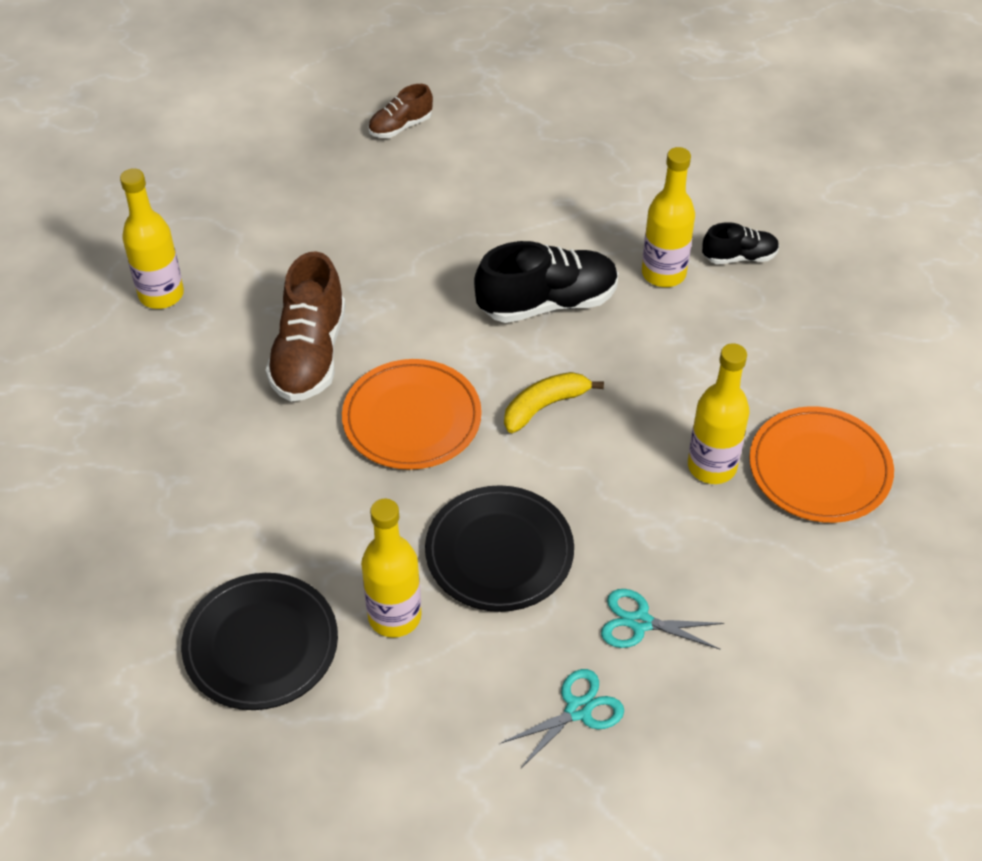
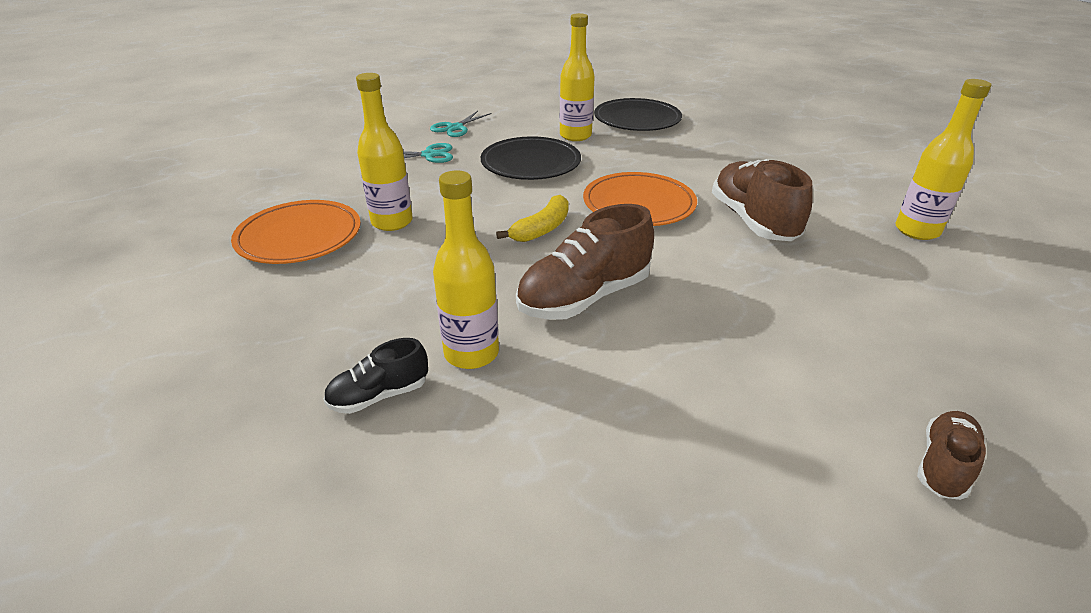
camera: 160 degrees right, 15 degrees down
(547, 303) = (584, 297): black shoe -> brown shoe

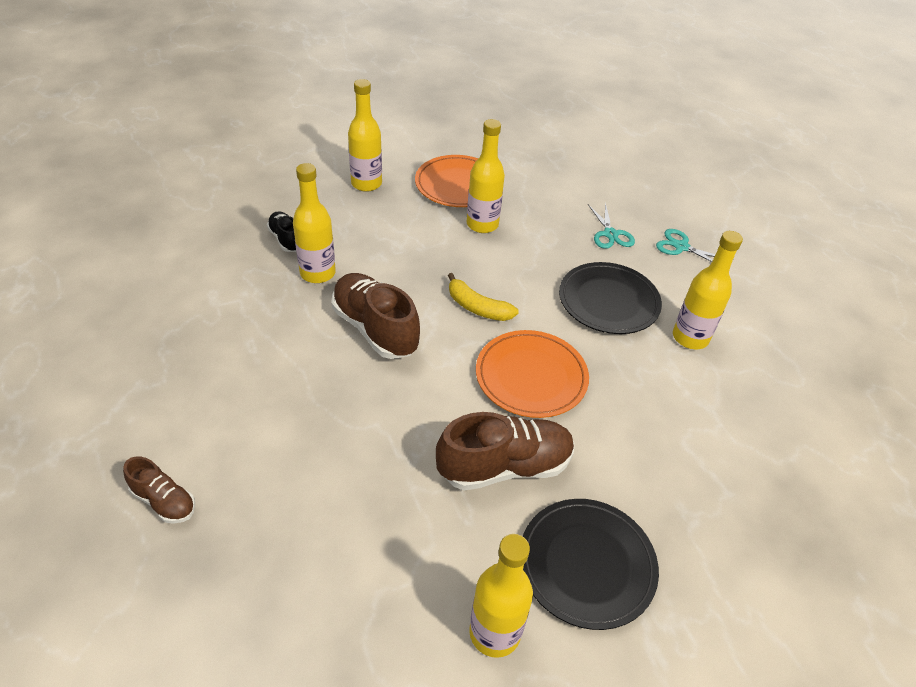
camera: 85 degrees right, 10 degrees up
(255, 315) = (366, 184): none -> yellow bottle
(637, 119) = (764, 399): black plate -> black plate (587, 564)

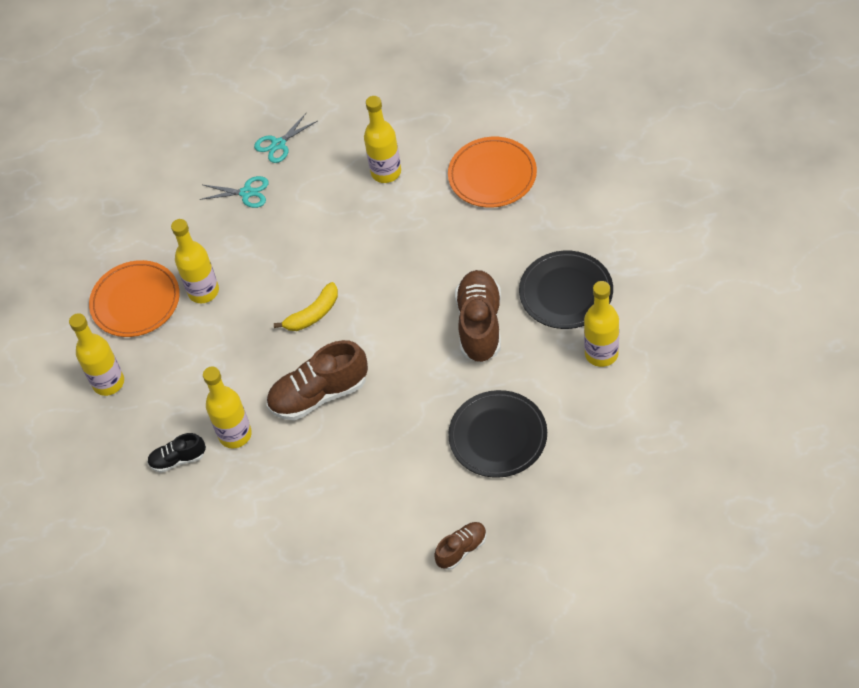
camera: 65 degrees left, 10 degrees up
(531, 377) = (399, 291): orange plate -> orange plate (492, 175)
(608, 301) = (331, 217): black plate -> black plate (498, 436)

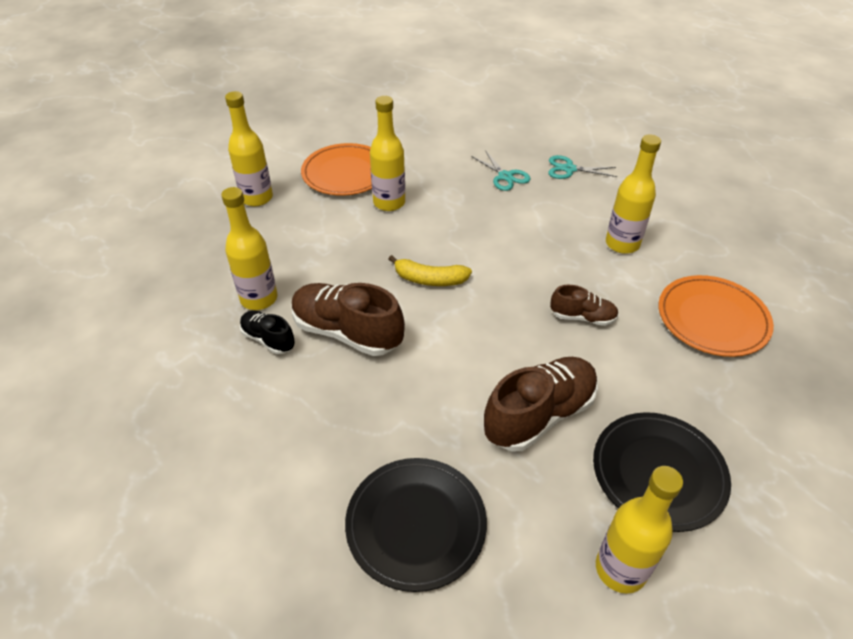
camera: 45 degrees right, 10 degrees down
(178, 459) = (207, 276): black shoe -> black shoe (268, 339)
(462, 549) = (233, 586): brown shoe -> brown shoe (582, 317)

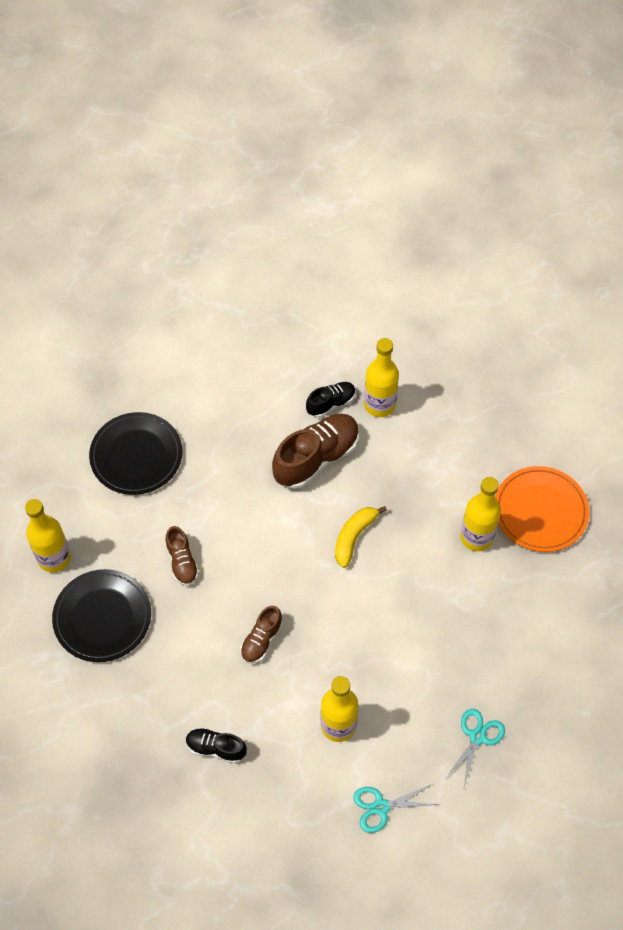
camera: 110 degrees right, 15 degrees up
(257, 198) = (522, 425): yellow bottle -> none
(505, 176) = (485, 663): turquoise scissors -> turquoise scissors (381, 807)
(539, 415) = (182, 562): brown shoe -> brown shoe, size x0.55
(712, 319) = (216, 748): orange plate -> black shoe

